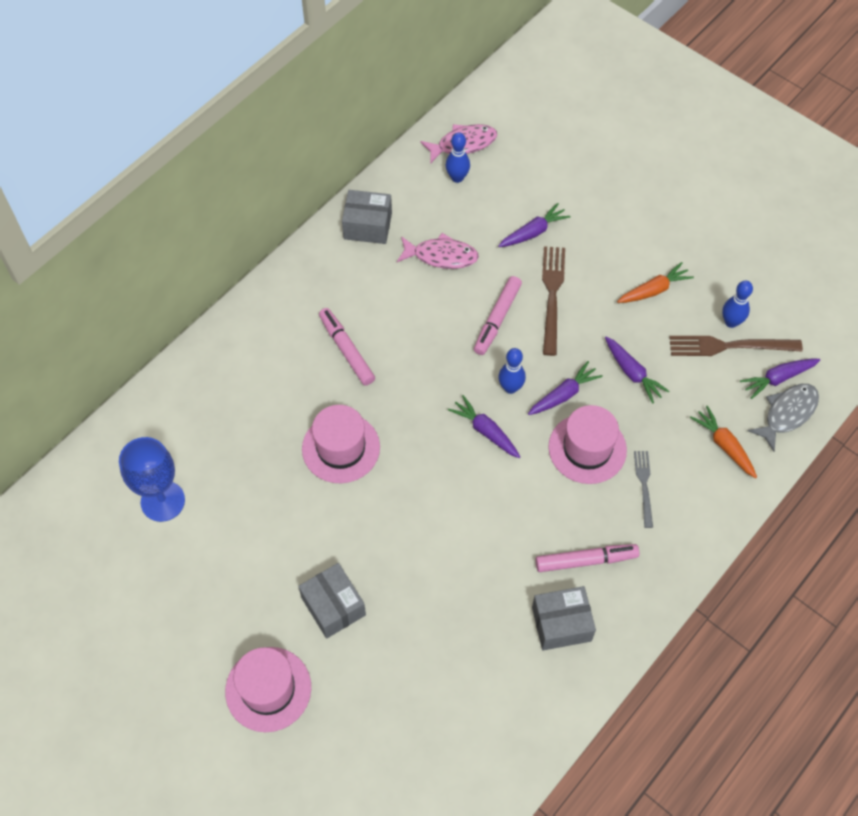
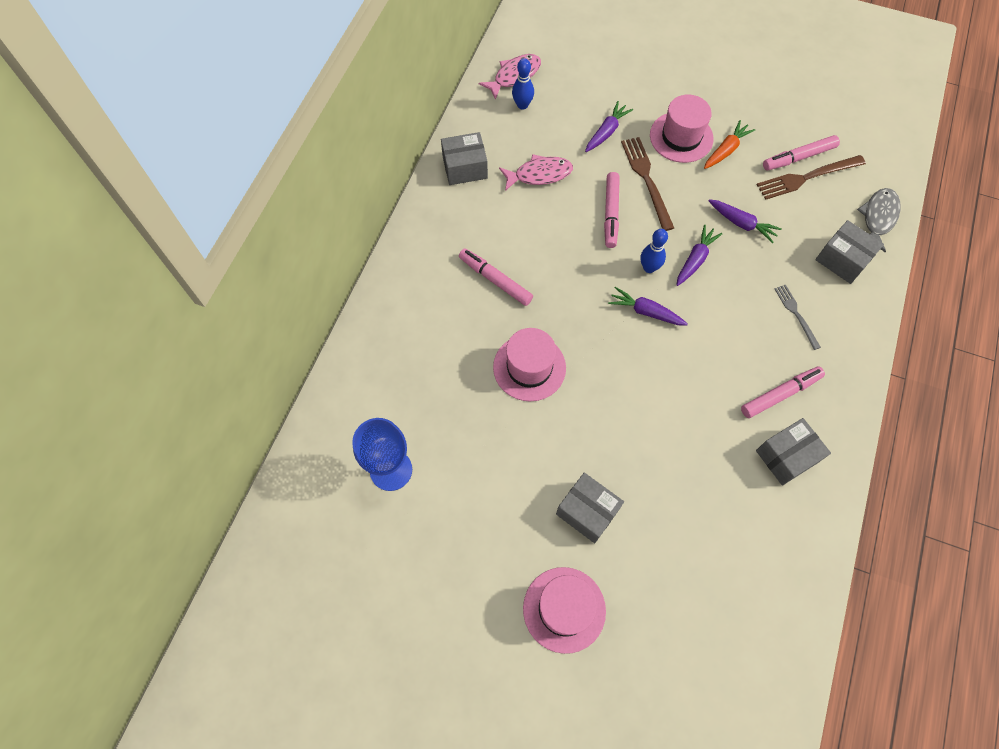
camera: 20 degrees left, 5 degrees up
(587, 448) = (736, 298): pink hat -> pink hat (681, 137)
(724, 445) = (842, 260): orange carrot -> grey box
(731, 322) = (798, 157): blue bowling pin -> pink marker
(778, 378) = (857, 192): purple carrot -> none

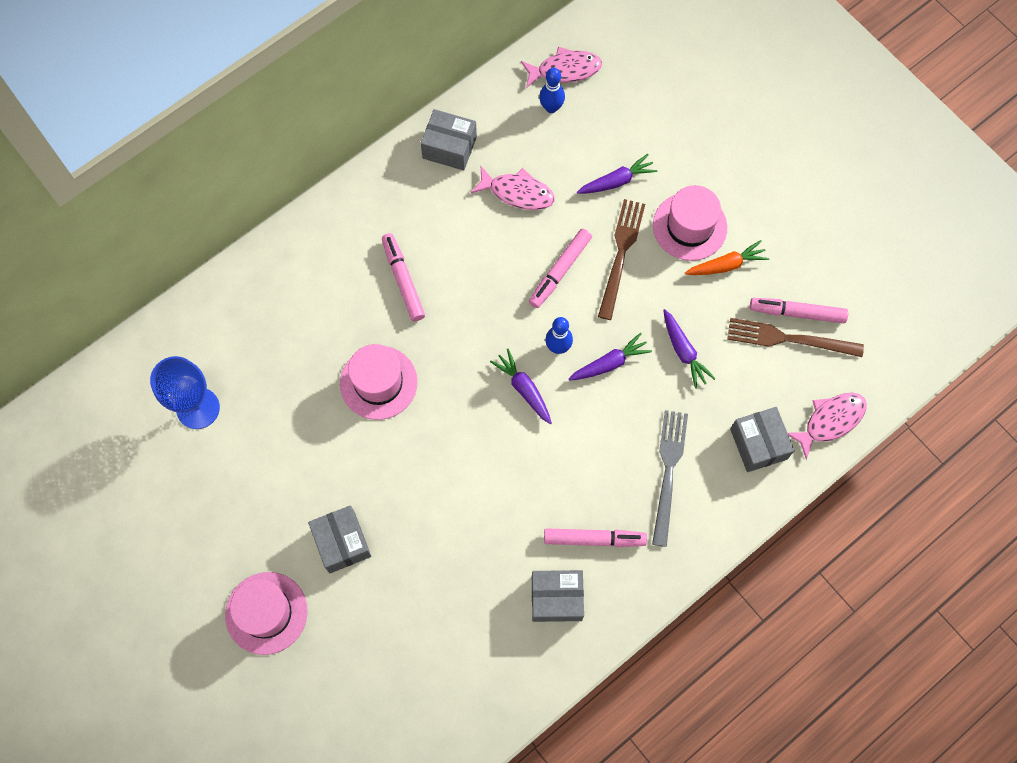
camera: 30 degrees right, 5 degrees up
(796, 314) = (668, 472): grey fork -> grey fork, size x1.65
(878, 218) = (830, 421): grey fish -> pink fish

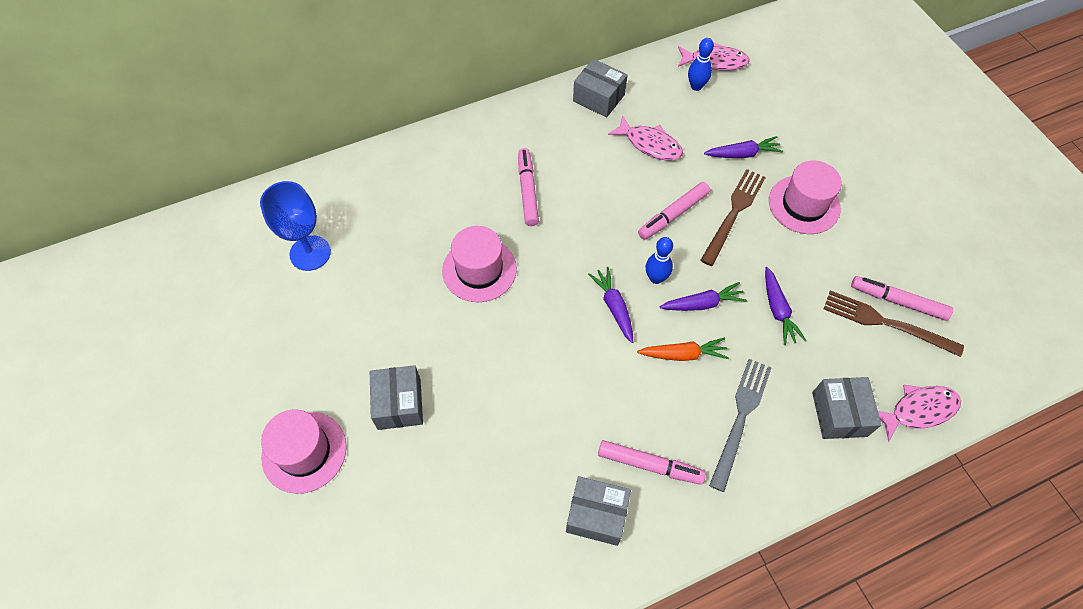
camera: 15 degrees right, 10 degrees down
(726, 265) = (833, 244): orange carrot -> orange carrot (683, 354)

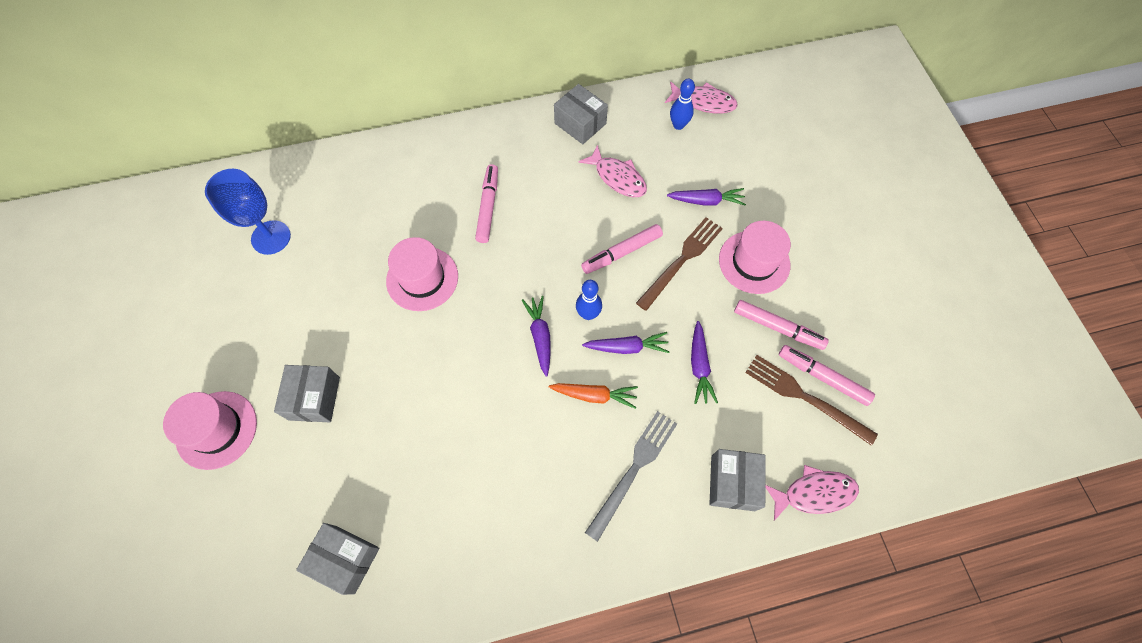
camera: 10 degrees right, 5 degrees up
(596, 515) = (470, 541): grey box -> grey box (345, 559)
(649, 465) = (533, 501): pink marker -> pink marker (778, 327)

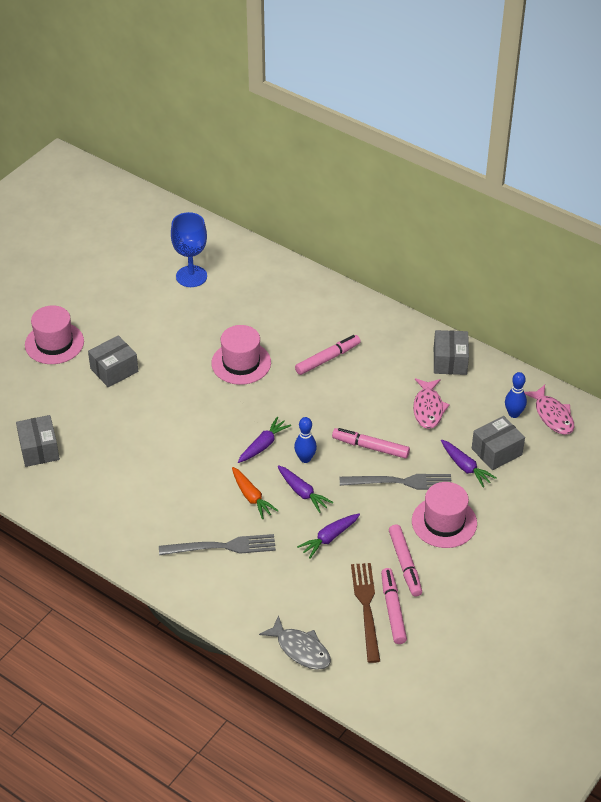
camera: 50 degrees right, 20 degrees down
(681, 261) = (400, 482): brown fork -> grey fork
(732, 483) = (264, 602): grey box -> grey box (496, 451)
(814, 493) = (301, 649): pink fish -> grey fish

